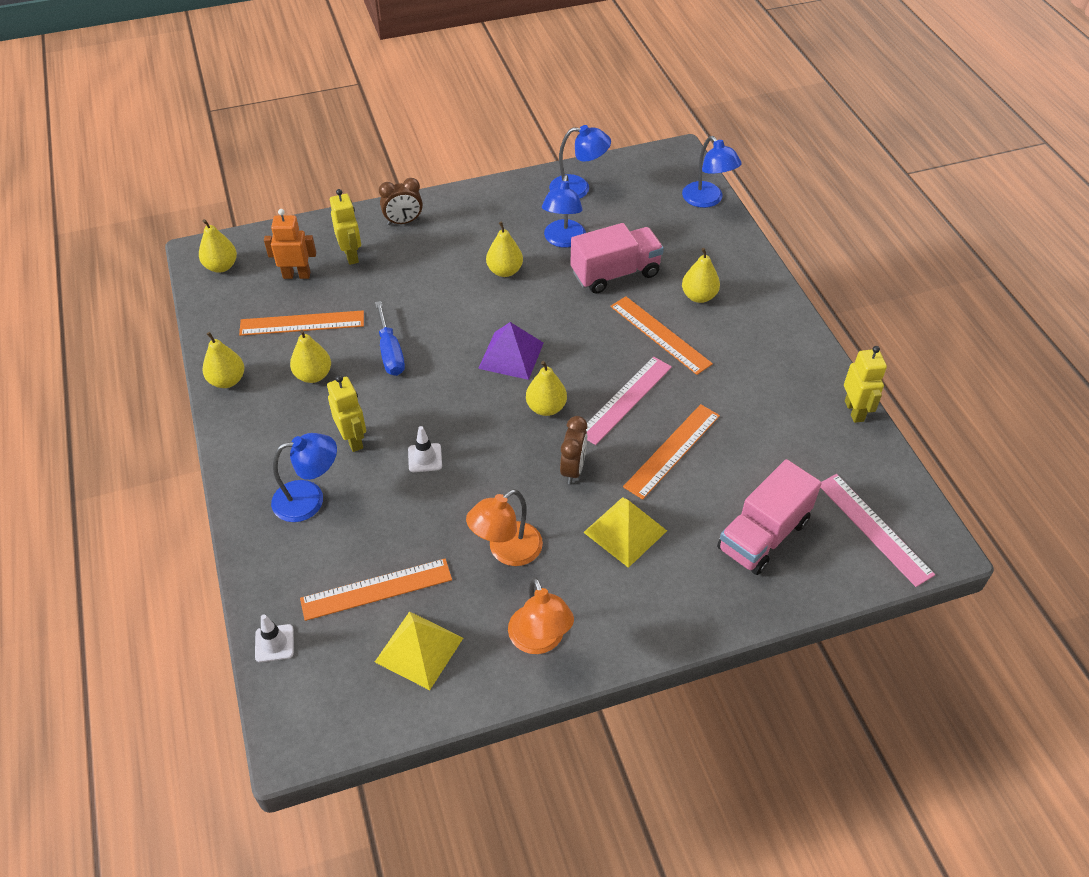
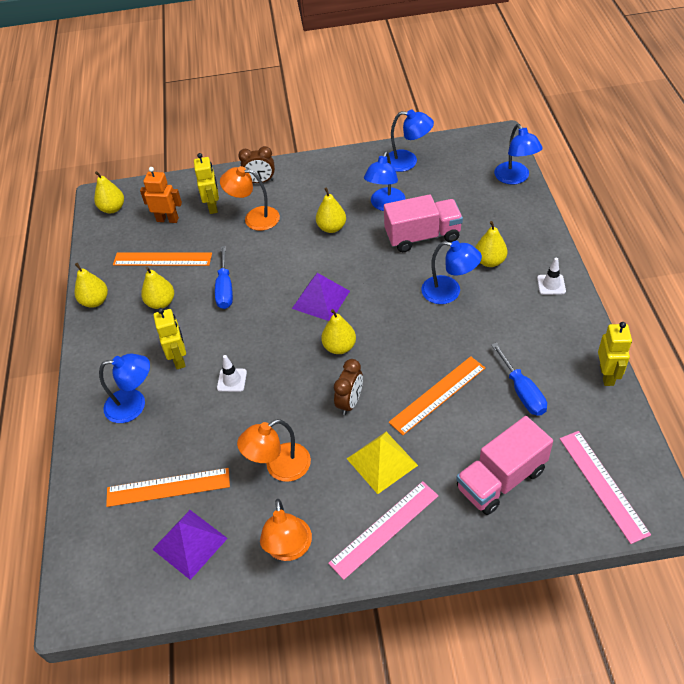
camera: 15 degrees right, 0 degrees up
(274, 643) = (79, 523): white traffic cone -> white traffic cone (551, 284)
(407, 266) = (254, 218): none -> orange lamp
(419, 649) = (190, 543): yellow pyramid -> purple pyramid
(625, 399) = (407, 346): pink ruler -> pink ruler (384, 529)
(660, 335) = (449, 292): orange ruler -> blue lamp
(766, 437) = (522, 391): none -> blue screwdriver

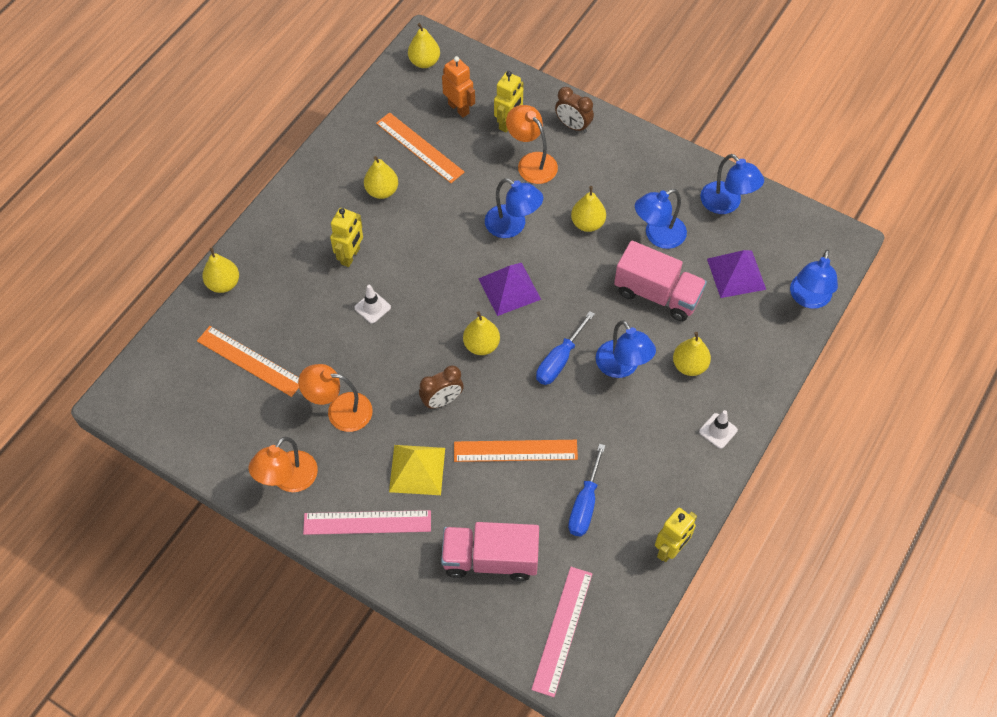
camera: 35 degrees right, 10 degrees up
(95, 301) = (334, 149): yellow pear -> yellow pear (223, 284)
(134, 405) = (284, 271): blue lamp -> blue lamp (512, 226)
(190, 543) = (227, 417): purple pyramid -> purple pyramid (736, 273)
(225, 289) = (443, 217): blue screwdriver -> blue screwdriver (559, 360)

